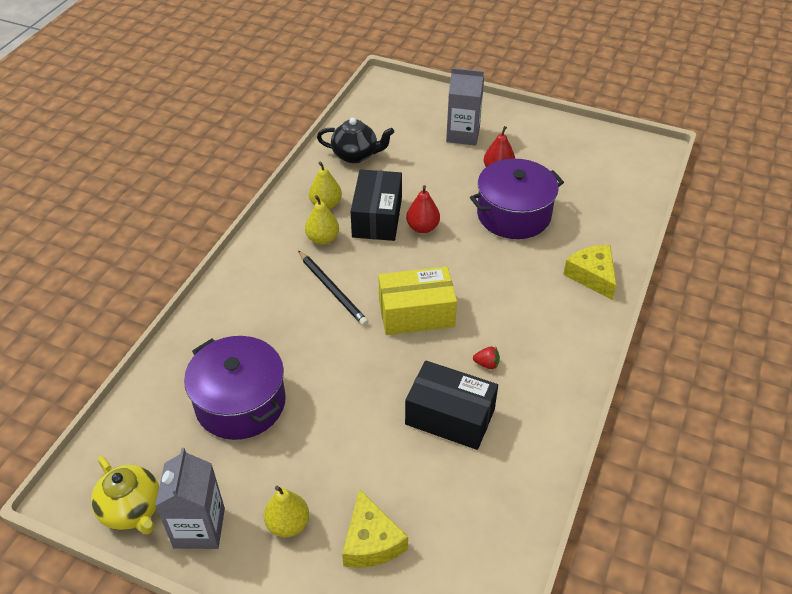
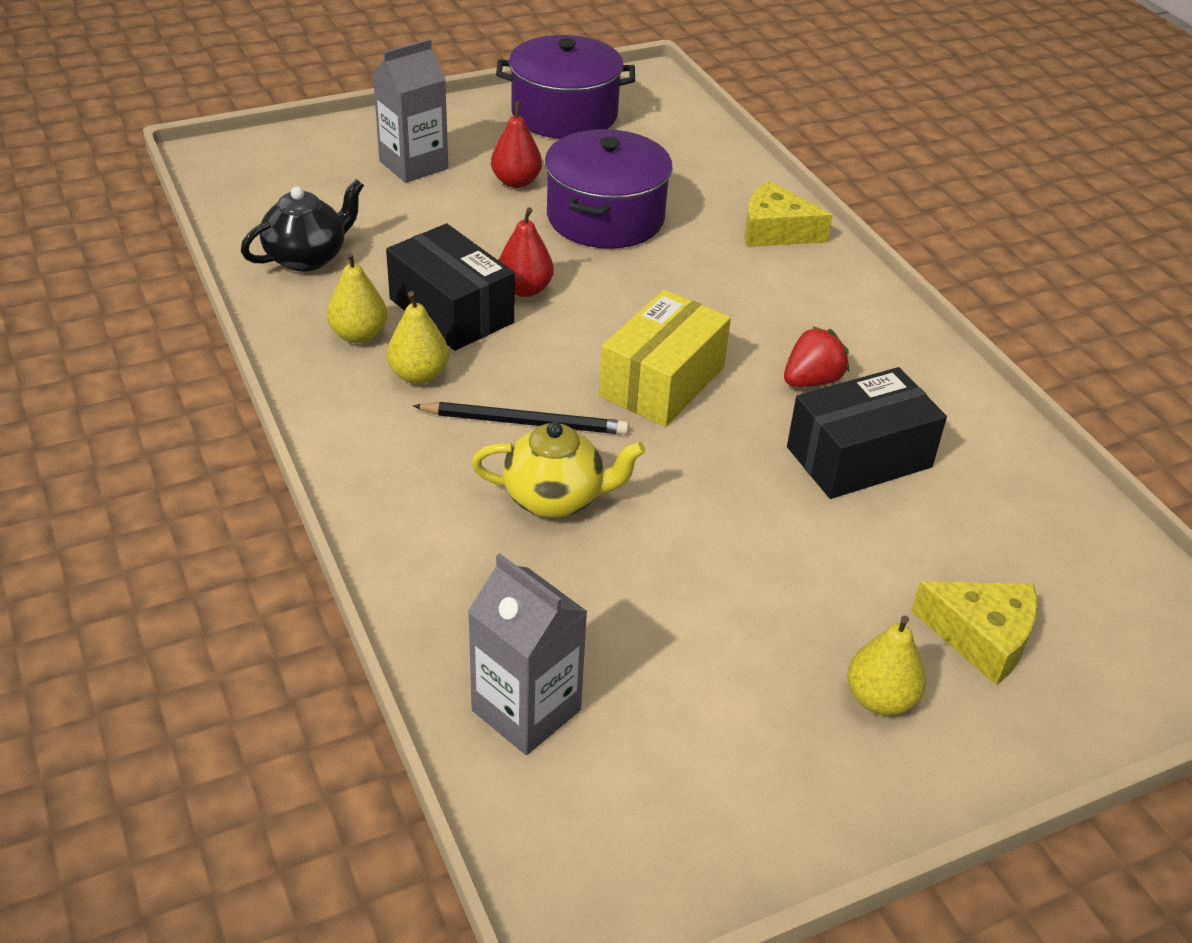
camera: 50 degrees left, 5 degrees down
(132, 510) = (687, 857): yellow teapot -> yellow teapot (555, 498)
(199, 528) = (797, 796): grey carton -> grey carton (526, 710)
(240, 403) = (617, 625): purple pot -> purple pot (564, 114)
(487, 364) = (811, 381): red strawberry -> red strawberry, size x1.65

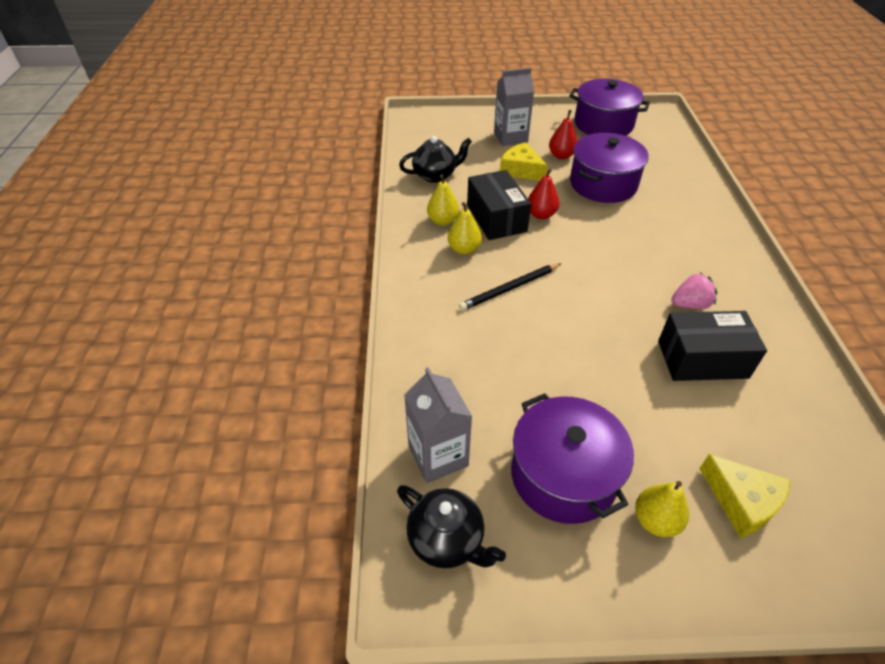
camera: 25 degrees right, 5 degrees up
(525, 422) = (509, 289): black pencil -> black pencil turned 120 degrees clockwise
(555, 498) = (507, 336): yellow teapot -> none
(596, 824) = (447, 540): none -> black teapot
(662, 382) = (597, 284): yellow box -> none
(728, 678) = (563, 475): none -> purple pot
(775, 231) = (702, 210): yellow cheese -> yellow cheese (521, 170)
(811, 381) = (690, 304): red strawberry -> pink strawberry

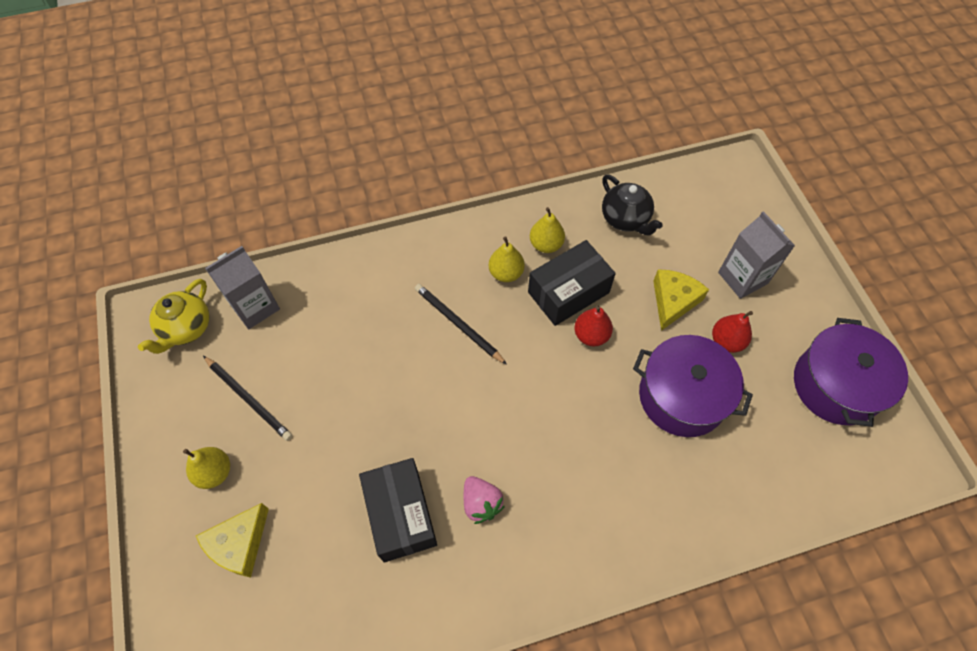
camera: 75 degrees right, 15 degrees up
(447, 540) = (186, 328): black teapot -> yellow teapot
(563, 475) = (249, 399): purple pot -> black pencil

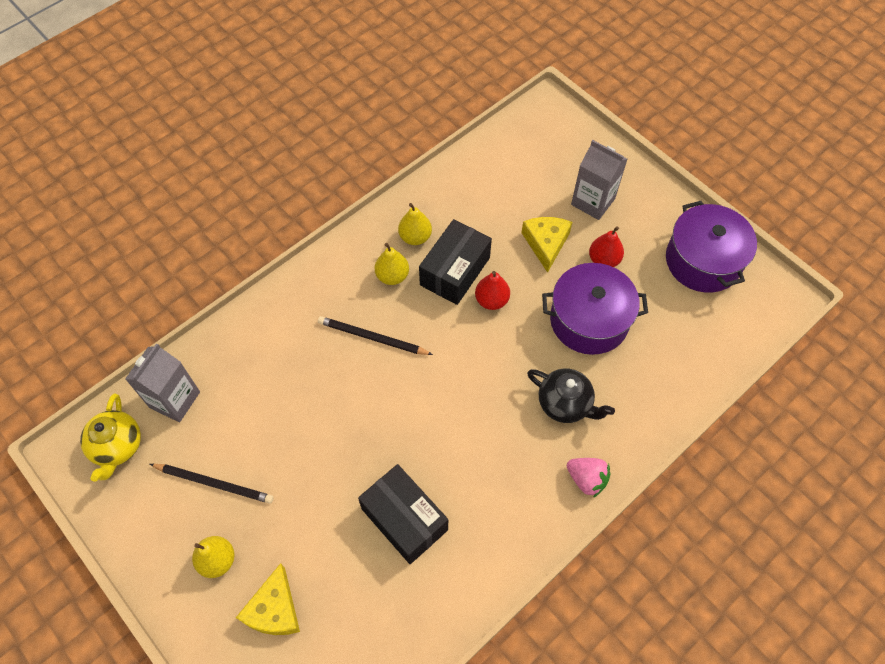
camera: 25 degrees left, 0 degrees up
(481, 503) = (468, 479): pink strawberry -> pink strawberry (586, 479)
(625, 219) = (473, 188): black teapot -> black teapot (565, 404)

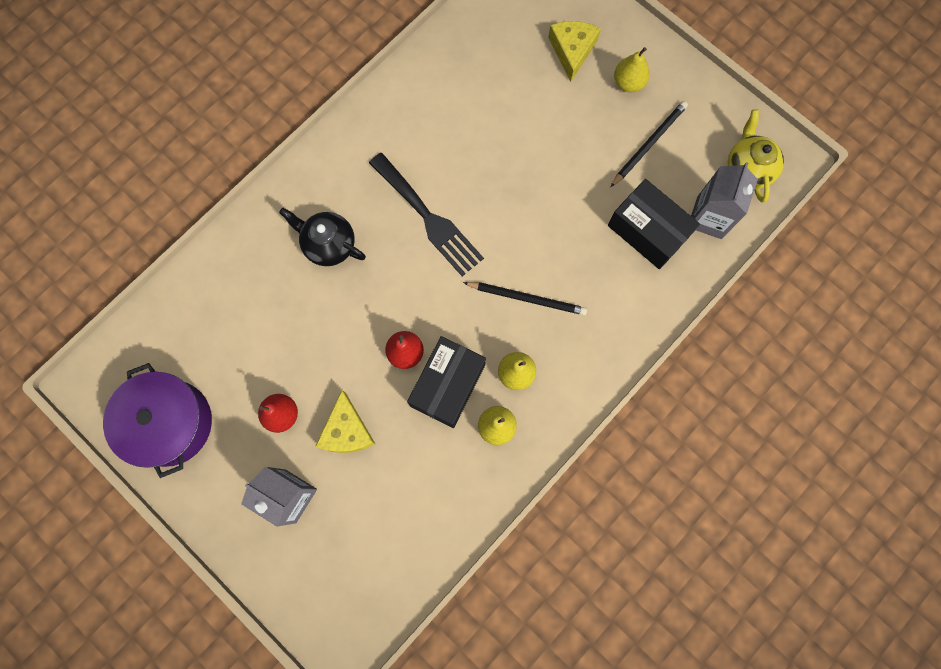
camera: 175 degrees right, 15 degrees up
(214, 483) = (649, 144): black pencil -> black pencil turned 120 degrees clockwise
(404, 519) = (473, 128): black box -> black box (648, 231)
(461, 422) = (429, 218): none -> black fork
(586, 479) = (310, 175): pink strawberry -> none
(589, 320) = (301, 338): purple pot -> none

